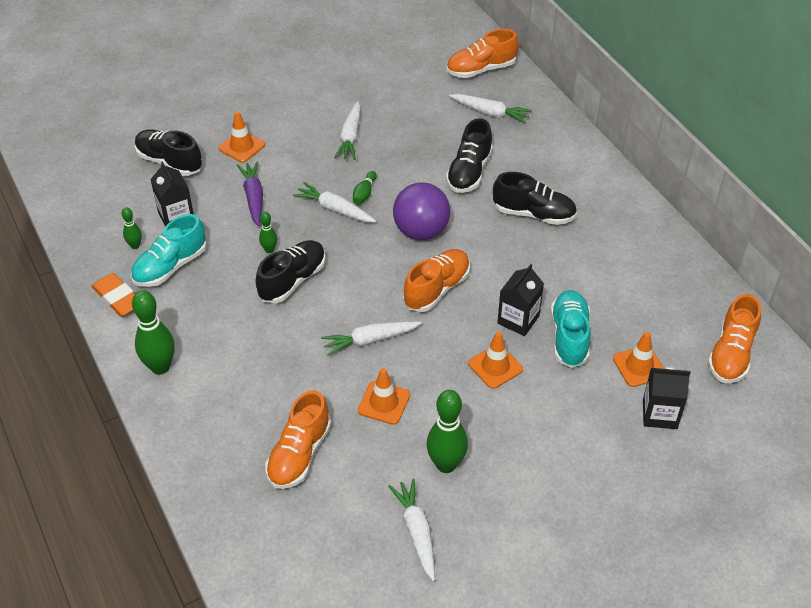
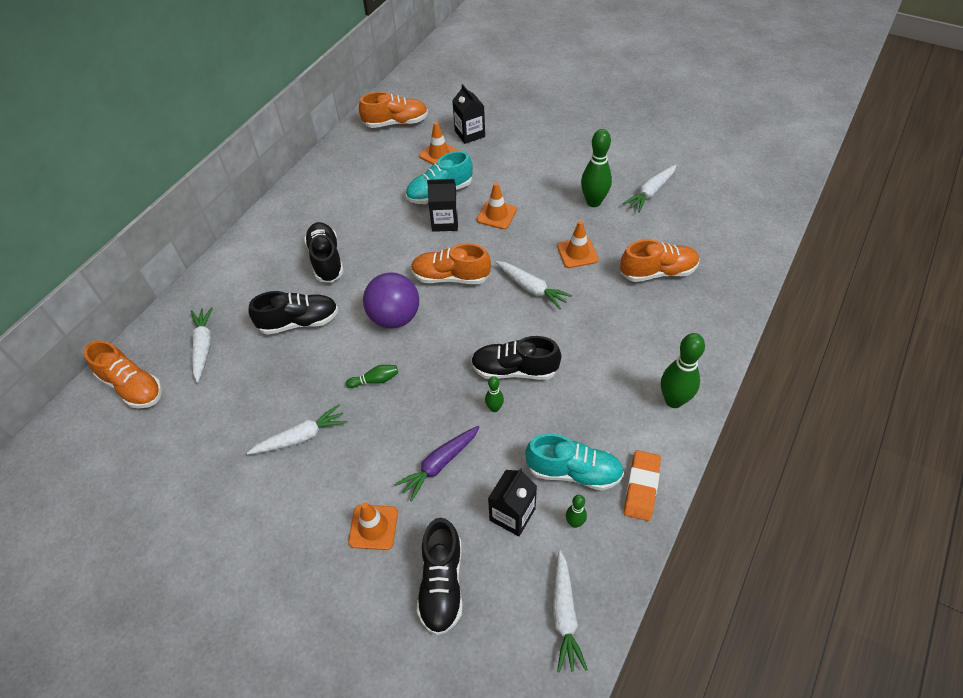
camera: 120 degrees left, 5 degrees up
(335, 210) = (410, 390): white carrot -> white carrot (564, 614)

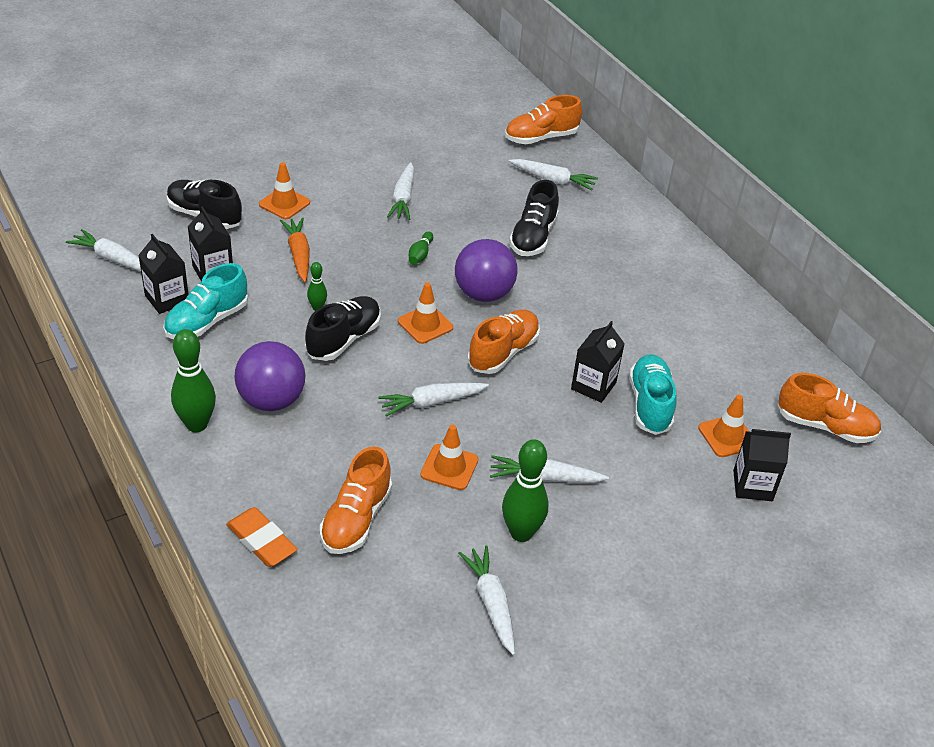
camera: 115 degrees right, 10 degrees down
(326, 260) = (604, 281): black shoe -> none
(396, 123) = (825, 426): orange shoe -> orange shoe turned 90 degrees counterclockwise
(440, 464) = (298, 255): purple carrot -> orange carrot
(496, 215) = (571, 433): orange traffic cone -> orange traffic cone (425, 324)
(544, 210) = (545, 478): none -> white carrot
(574, 523) = (167, 299): green bowling pin -> black carton
(611, 373) = (271, 400): none -> purple ball
(641, 487) = (148, 352): orange eraser -> orange eraser (261, 541)

